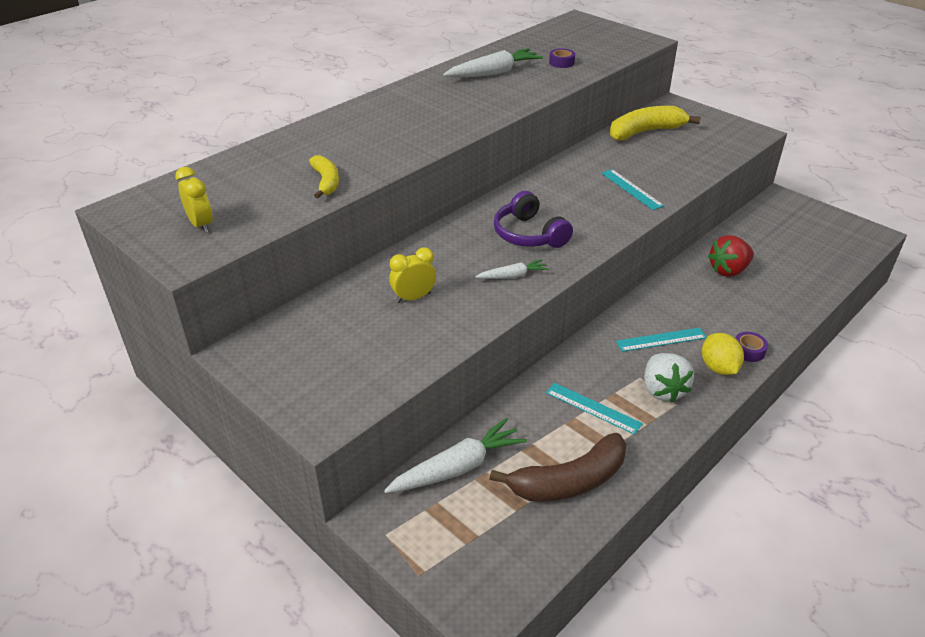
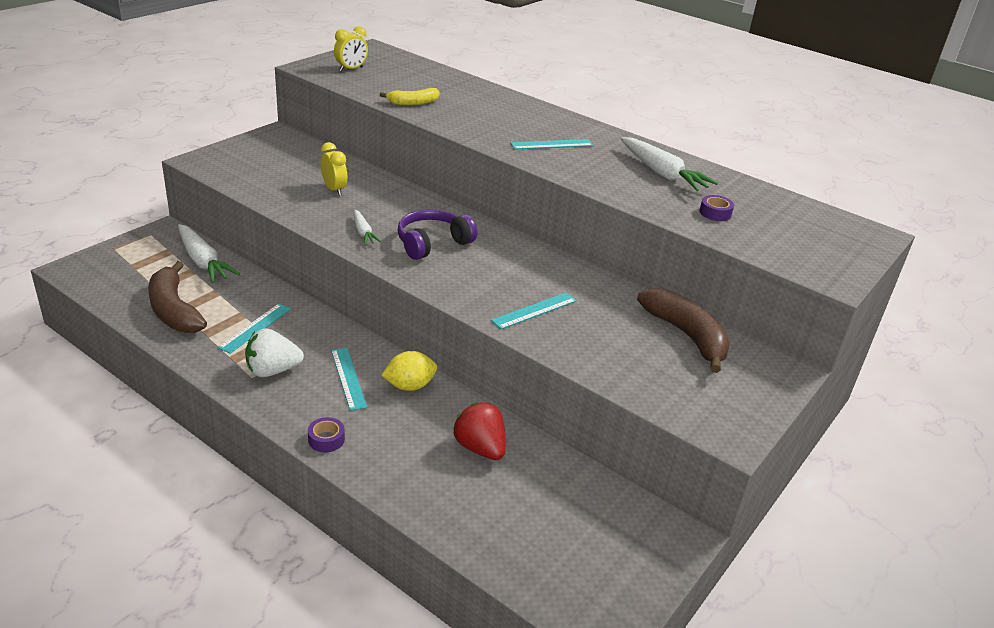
camera: 80 degrees right, 5 degrees down
(438, 113) = (552, 144): none -> turquoise ruler
(645, 132) = (686, 335): yellow banana -> brown banana
(718, 368) = (300, 412): yellow lemon -> yellow lemon (409, 386)

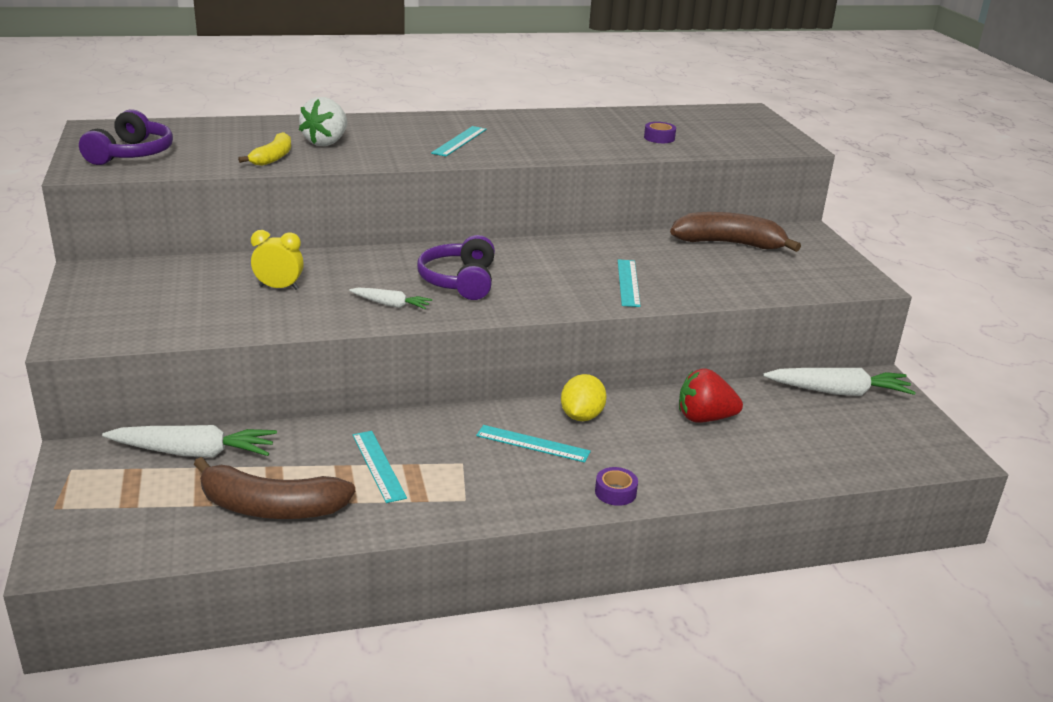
camera: 50 degrees left, 5 degrees down
(272, 370) = (469, 482): white strawberry -> white strawberry (326, 142)
(351, 69) = (132, 154): yellow clock -> purple headphones
(662, 173) = (571, 128): white carrot -> white carrot (838, 392)

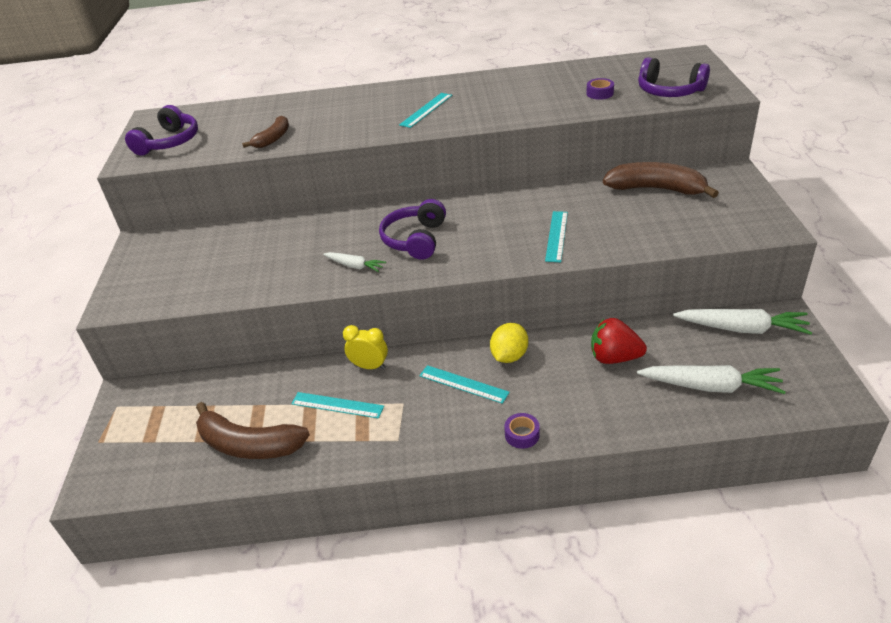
camera: 15 degrees right, 10 degrees up
(194, 453) = (204, 391): white carrot -> white carrot (711, 386)
(273, 157) = (273, 138): yellow banana -> brown banana
(279, 288) = (273, 251): yellow clock -> yellow clock (369, 366)
(326, 142) = (319, 119): white strawberry -> none
(378, 465) = (337, 405): turquoise ruler -> turquoise ruler turned 60 degrees counterclockwise
(735, 140) = (669, 91): none -> purple headphones

